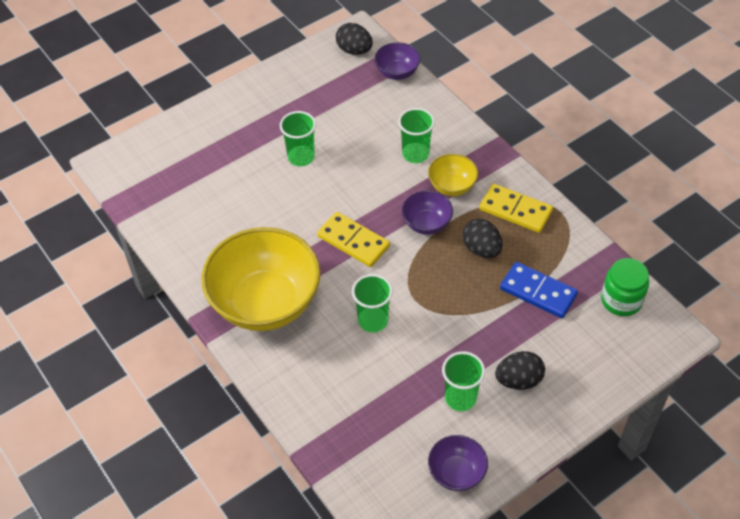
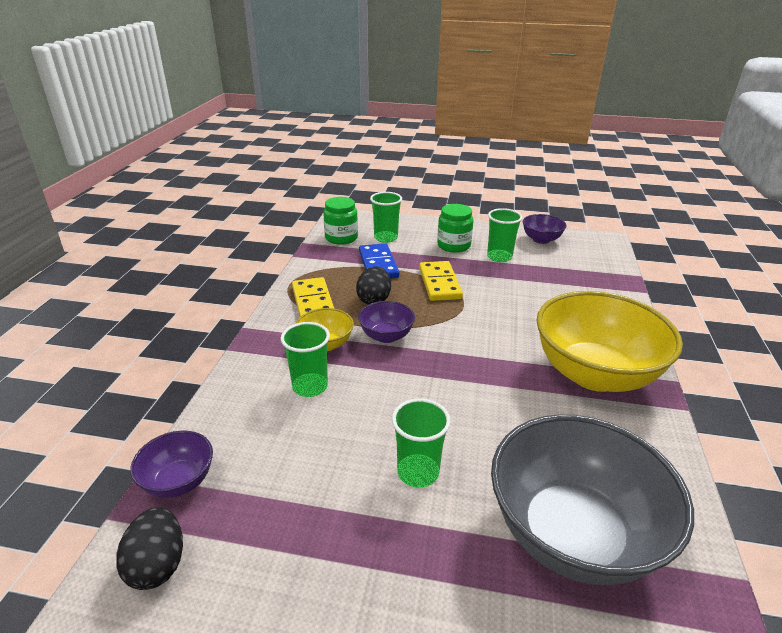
camera: 135 degrees left, 20 degrees down
(205, 185) = (572, 534): none -> grey bowl
(353, 241) = (462, 364): yellow domino -> yellow domino (439, 283)
(373, 320) = (511, 313): green cup -> green cup (386, 238)
(518, 380) = (453, 245): black egg -> green jar

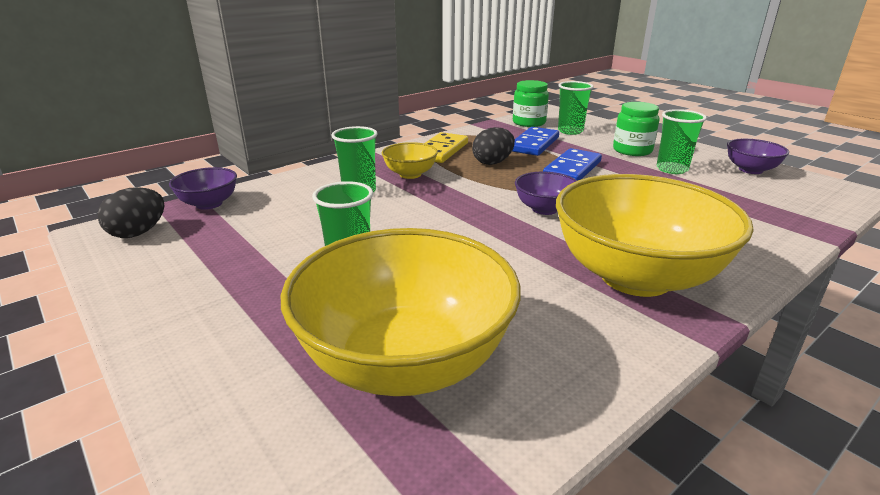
camera: 40 degrees right, 5 degrees down
(386, 336) = (465, 184): purple bowl -> purple bowl (544, 209)
(439, 283) = (572, 169): yellow domino -> blue domino
(572, 534) = (405, 362): grey bowl -> yellow bowl

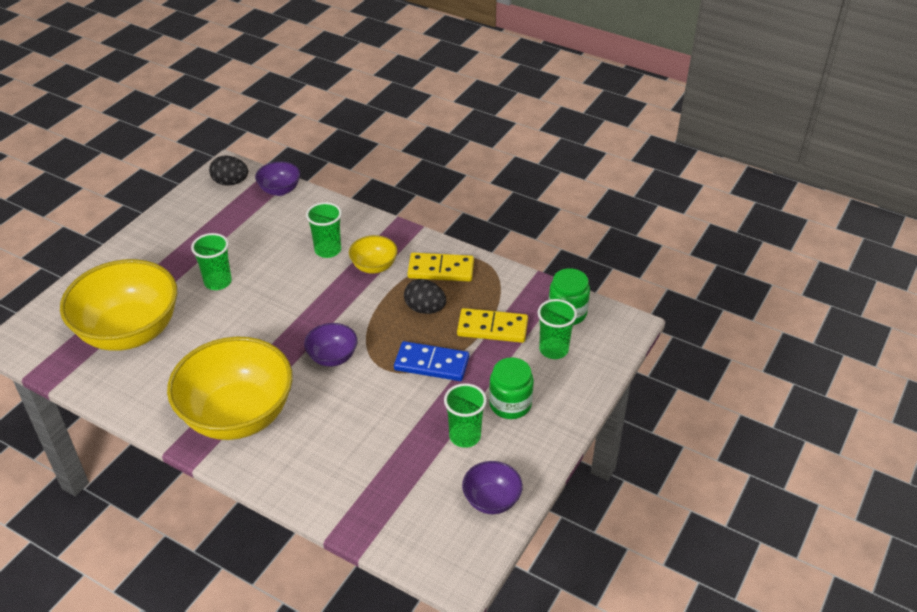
camera: 70 degrees right, 15 degrees up
(534, 144) = (492, 328): blue domino -> yellow domino

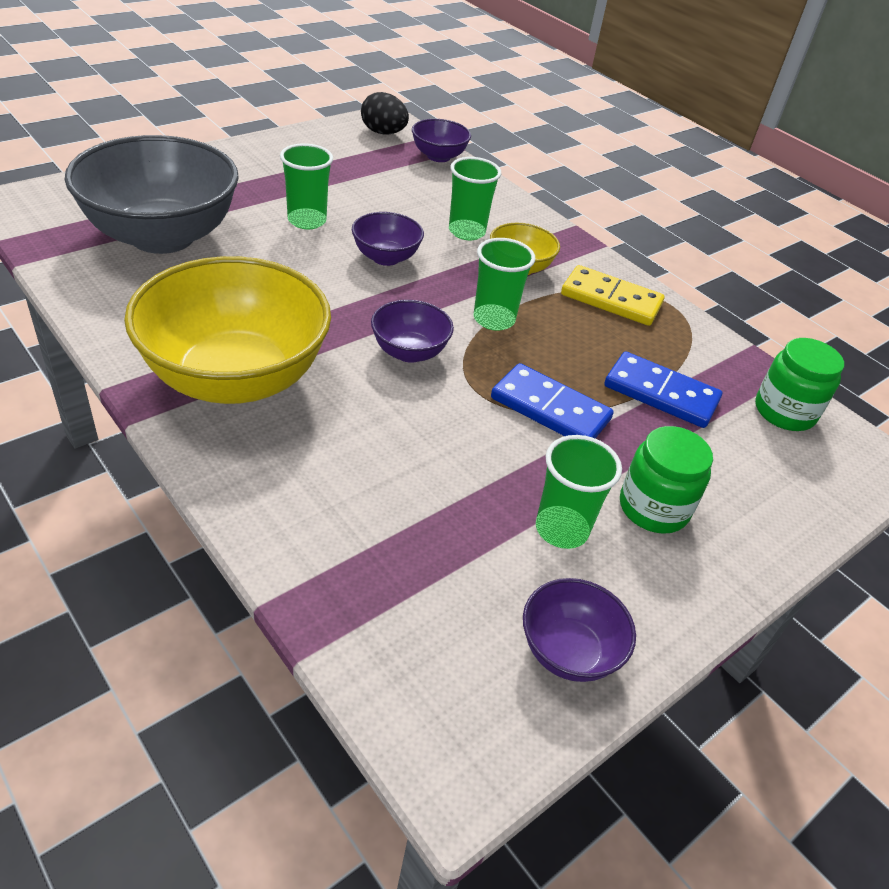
camera: 15 degrees right, 0 degrees up
(129, 332) = (162, 236): yellow bowl -> grey bowl
(284, 292) = (386, 257): none -> purple bowl
(425, 309) = (569, 337): black egg -> none
(492, 328) = (661, 393): yellow domino -> blue domino
(553, 350) = (749, 454): green cup -> green cup (494, 319)

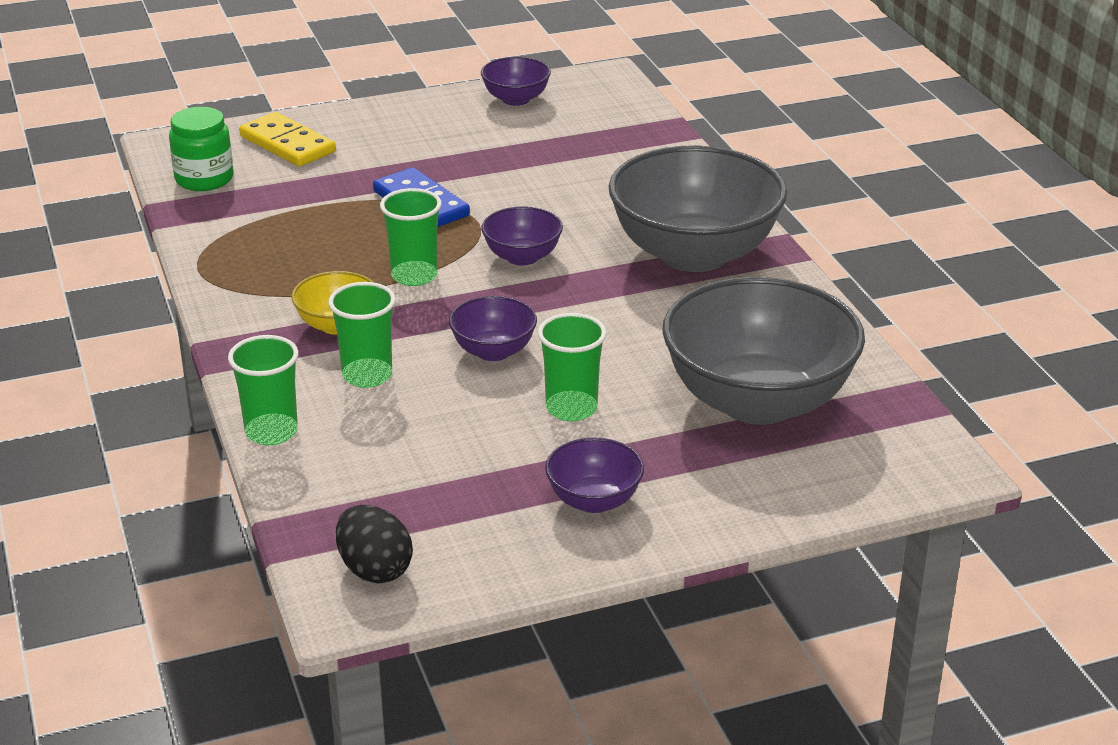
camera: 155 degrees left, 10 degrees down
(235, 378) = (694, 254): yellow bowl -> grey bowl
(438, 156) = (313, 508): purple bowl -> purple bowl (594, 500)
(561, 529) = (475, 142): green cup -> green cup (271, 432)
(611, 299) = (262, 281): yellow domino -> yellow domino (287, 144)
(653, 508) = (394, 143): green jar -> none
(661, 393) = (305, 202): blue domino -> none

